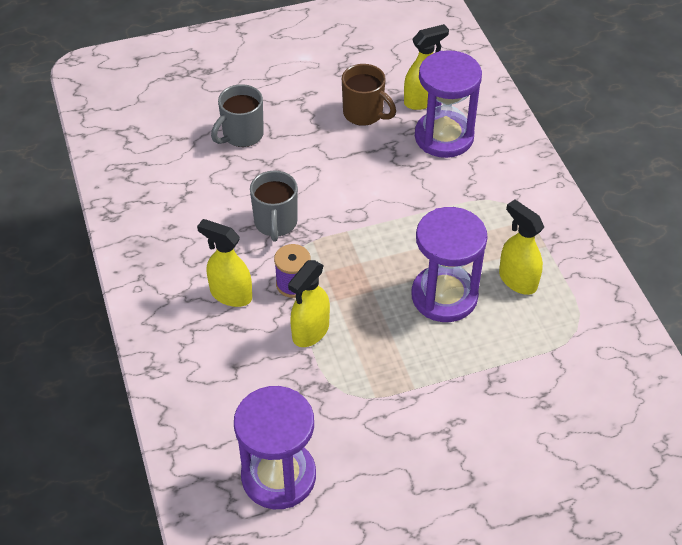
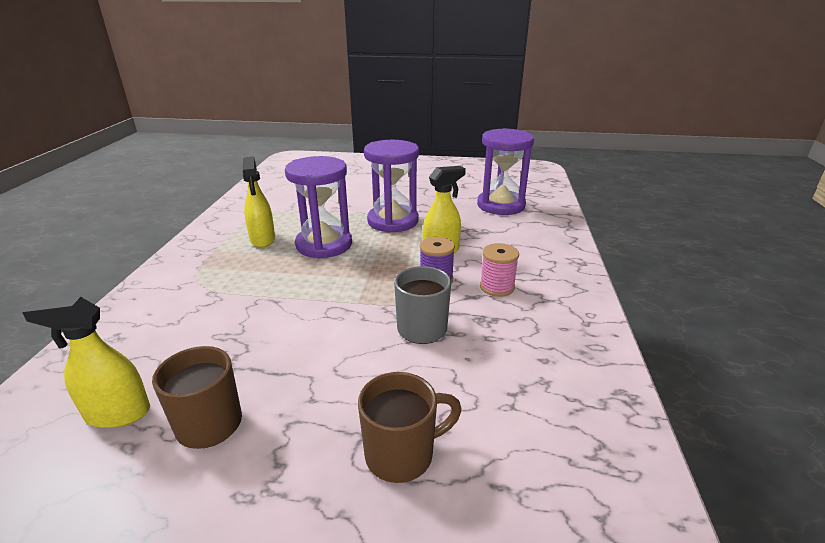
camera: 155 degrees left, 20 degrees down
(230, 294) = (497, 287): yellow spray bottle -> pink spool
(242, 135) = (402, 454): grey mug -> brown mug
(444, 137) = (162, 356): purple hourglass -> purple hourglass (393, 221)

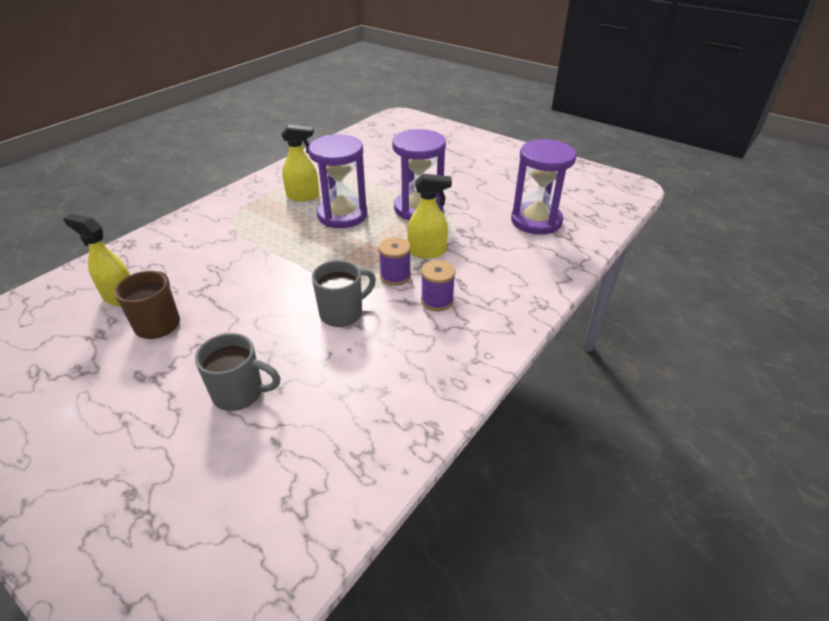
camera: 30 degrees right, 10 degrees up
(262, 239) = (303, 196): yellow spray bottle -> yellow spray bottle turned 105 degrees counterclockwise
(402, 454) = (240, 393): brown mug -> grey mug
(497, 287) = (437, 301): pink spool -> purple spool

